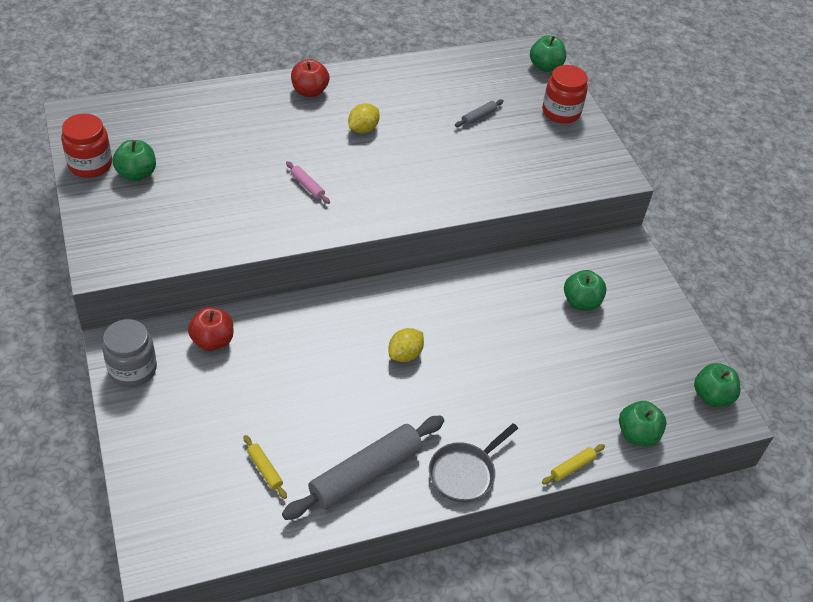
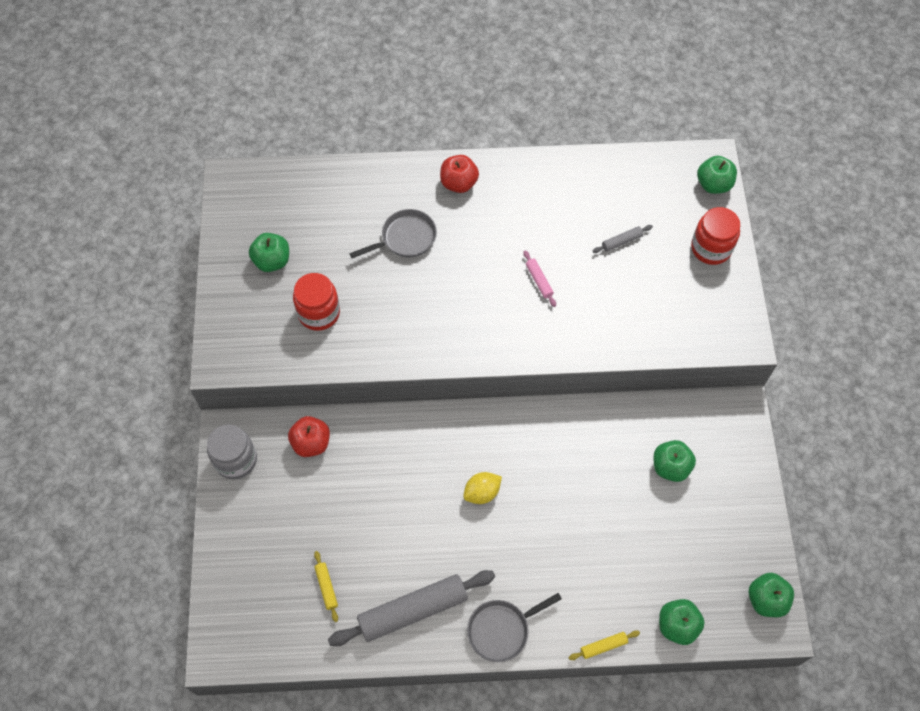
camera: 20 degrees right, 15 degrees up
(90, 164) = (232, 243): red jar -> red jar (319, 313)
(269, 139) = (405, 238): none -> grey pan
(307, 186) = (427, 302): pink rolling pin -> pink rolling pin (539, 281)
(363, 129) = (499, 239): yellow lemon -> none

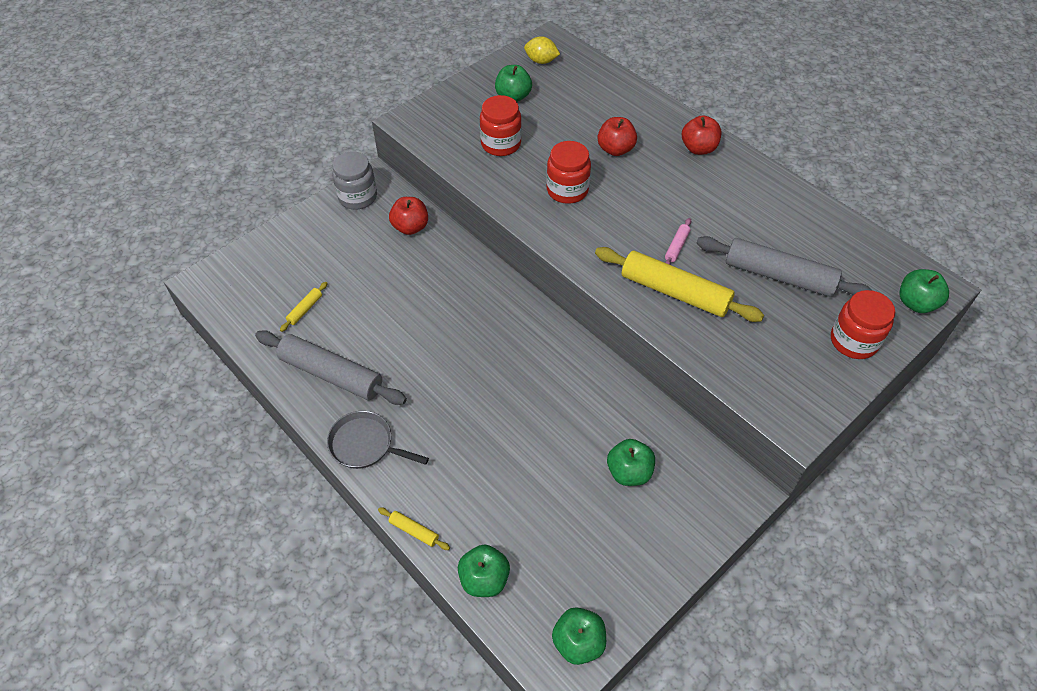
camera: 50 degrees right, 10 degrees down
(405, 238) = (615, 149): grey pan -> red apple
(415, 306) = (567, 190): none -> red jar
(482, 492) = (471, 353): yellow lemon -> yellow lemon (541, 61)
(578, 318) = (674, 292): none -> yellow rolling pin
(622, 241) = (779, 276): grey rolling pin -> grey rolling pin, size x2.34

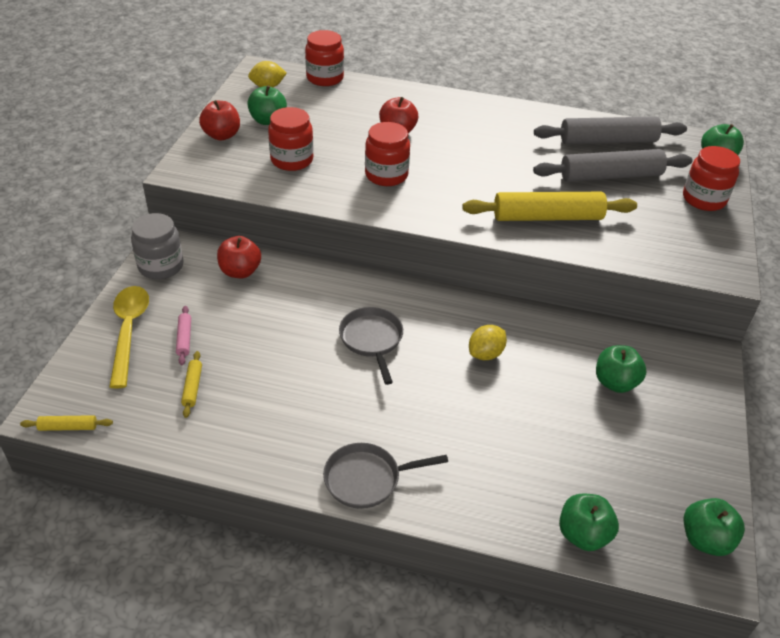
camera: 35 degrees left, 10 degrees down
(297, 243) = (129, 331): none -> yellow spoon
(331, 374) = (274, 433): grey rolling pin -> grey rolling pin (608, 141)
(414, 531) = (483, 530): yellow rolling pin -> yellow rolling pin (68, 427)
(461, 334) = (372, 340): none -> grey pan
(541, 390) = (485, 354): none -> yellow lemon
(598, 69) = (325, 78): none -> red jar
(677, 247) = (516, 184): pink rolling pin -> pink rolling pin (184, 339)
(698, 148) = (463, 110): red apple -> red apple (222, 135)

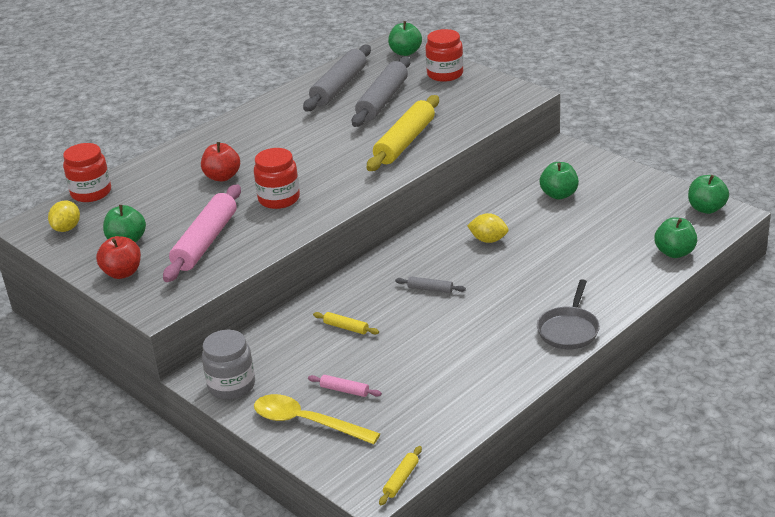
camera: 55 degrees left, 10 degrees down
(192, 387) = (408, 397): yellow rolling pin -> yellow rolling pin (346, 327)
(240, 271) = (283, 339): red apple -> none
(292, 160) = (206, 242): red jar -> pink rolling pin
(372, 340) = (430, 289): grey pan -> grey rolling pin
(485, 354) = (488, 240): yellow lemon -> yellow lemon turned 60 degrees counterclockwise

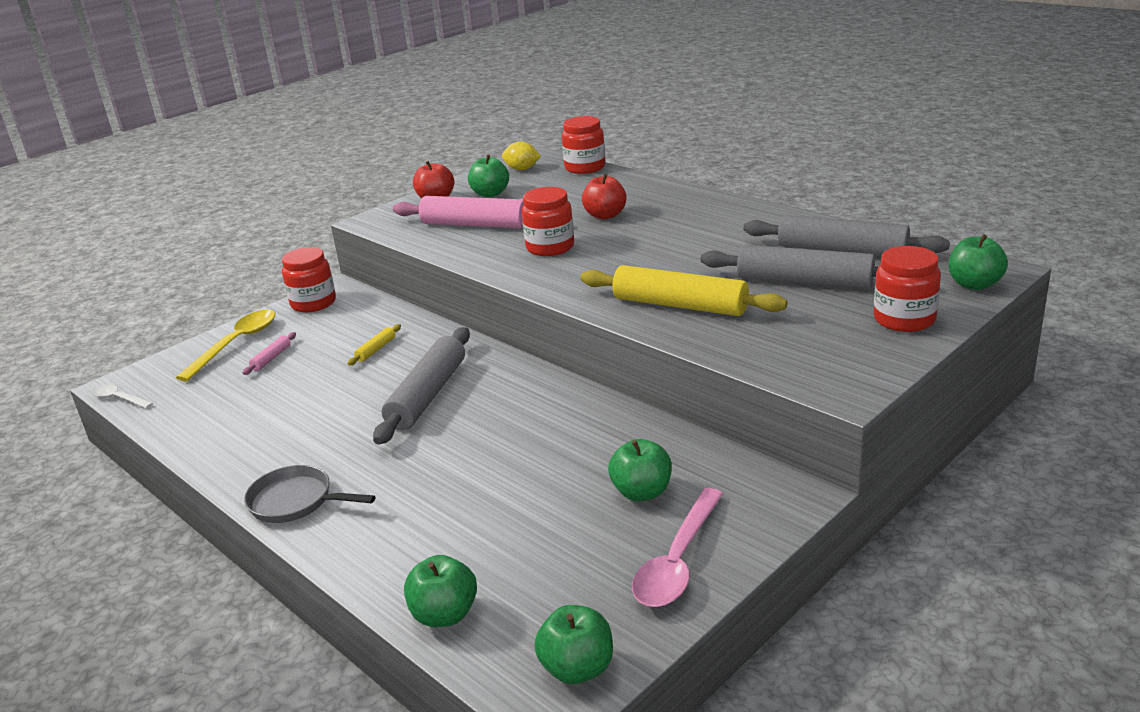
camera: 90 degrees right, 5 degrees down
(231, 386) = (313, 303): grey jar -> red jar
(401, 479) = (119, 398): yellow rolling pin -> white spoon
(430, 289) = (427, 395): grey rolling pin -> grey rolling pin, size x2.34
(488, 240) = (526, 432): yellow lemon -> none
(621, 182) = (678, 561): none -> pink spoon

